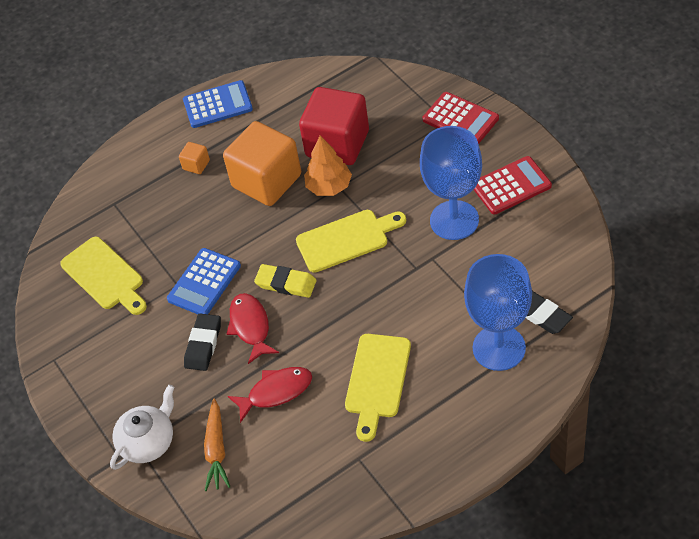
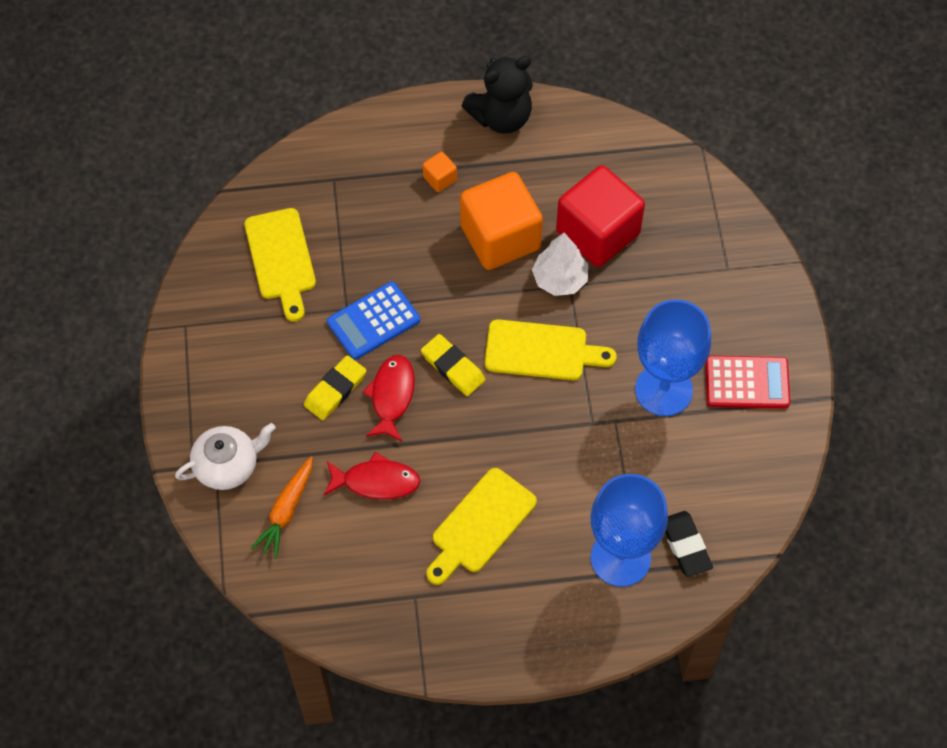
camera: 20 degrees right, 10 degrees up
(203, 344) = (335, 390): black eraser -> yellow eraser
(217, 105) = (501, 117): blue calculator -> black teddy bear
(329, 186) = (559, 279): orange tree -> white tree
(460, 119) = (743, 274): red calculator -> none

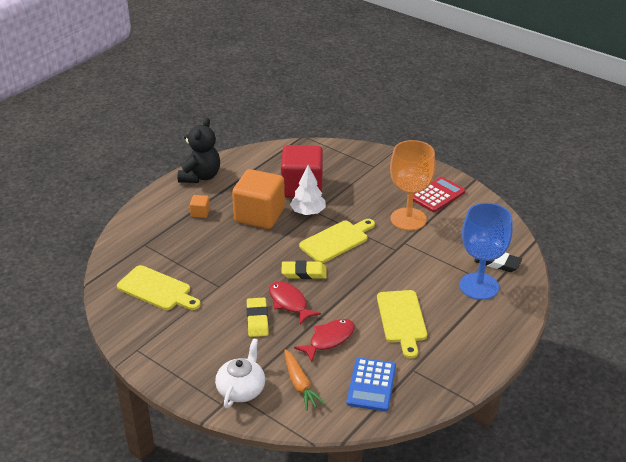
camera: 45 degrees left, 25 degrees down
(373, 321) = (240, 282): blue calculator -> blue calculator (371, 385)
(663, 390) = (408, 219): blue goblet -> orange goblet

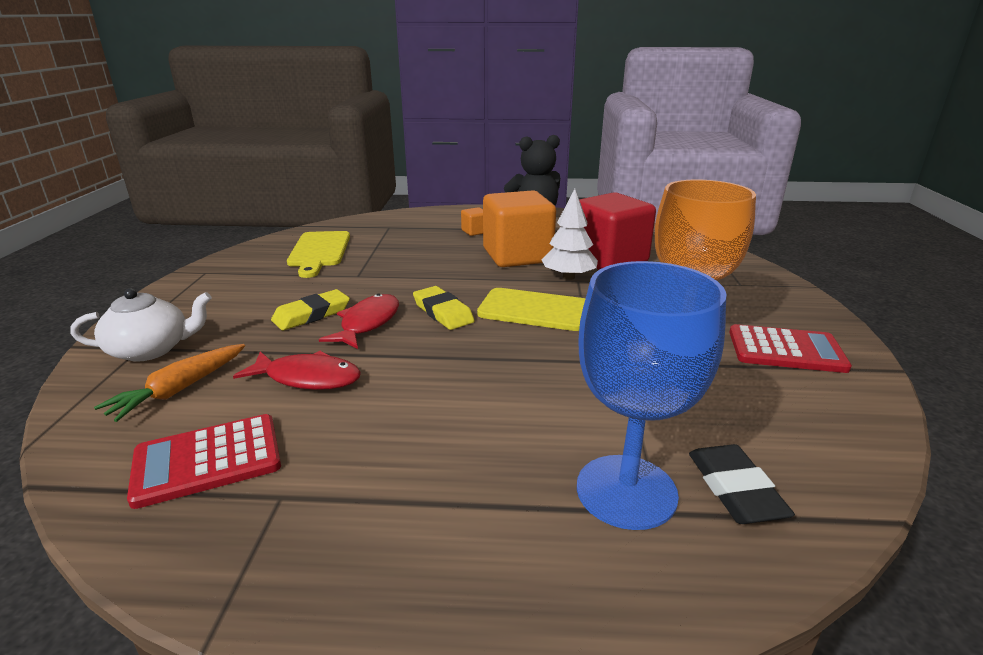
camera: 55 degrees right, 10 degrees down
(371, 385) = (208, 460): blue calculator -> red calculator
(402, 319) = (420, 430): yellow cutting board -> none

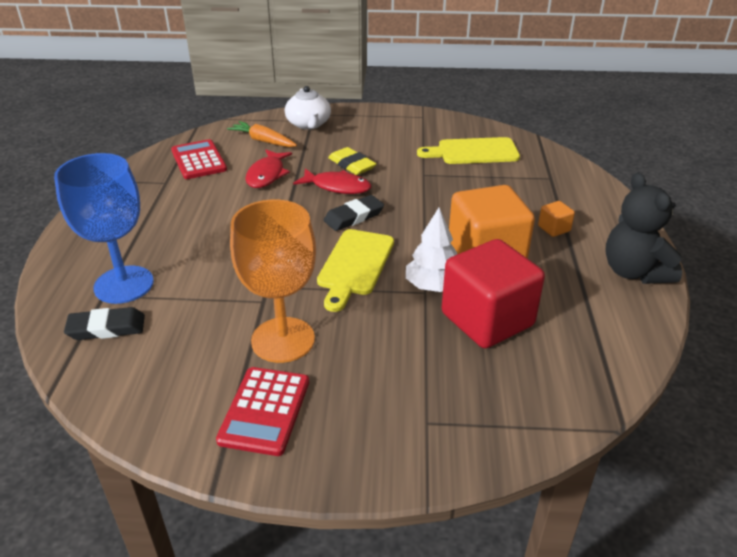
camera: 90 degrees right, 10 degrees up
(443, 312) = (354, 217): yellow eraser -> black eraser

